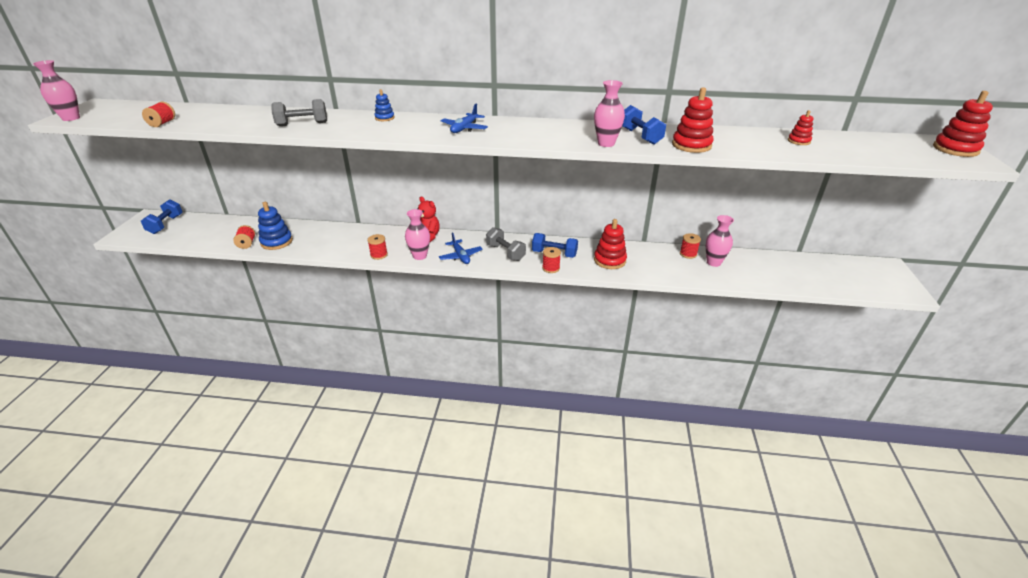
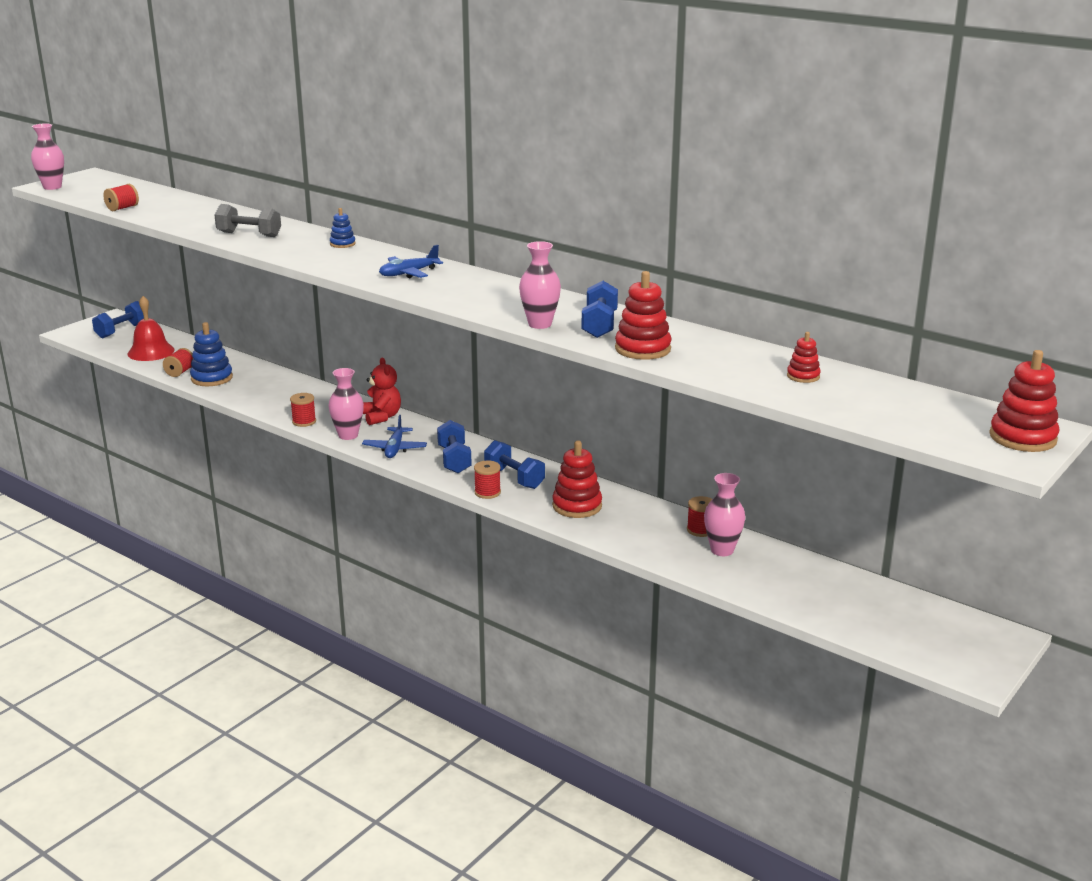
camera: 30 degrees right, 10 degrees down
(207, 234) = (151, 352): none -> red bell
(505, 252) = (454, 460): grey dumbbell -> blue dumbbell

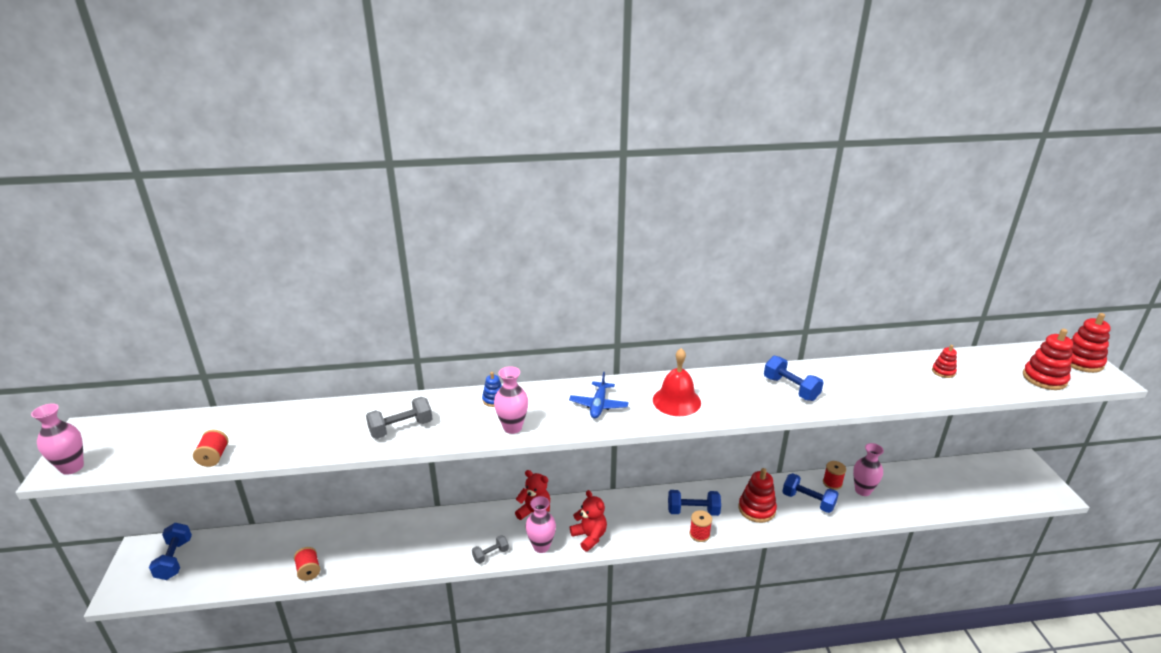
camera: 45 degrees left, 5 degrees up
(151, 352) = (244, 565): red bell -> red bell (676, 401)
(212, 378) = (348, 559): blue stacking toy -> none
(304, 421) = (491, 555): red spool -> grey dumbbell
(395, 448) = (589, 536): blue plane -> red teddy bear
(454, 460) = (638, 520): blue dumbbell -> blue dumbbell (808, 501)
(540, 324) = (764, 407): pink vase -> pink vase (512, 427)
(642, 349) = (848, 396): red stacking toy -> red stacking toy (1044, 378)

